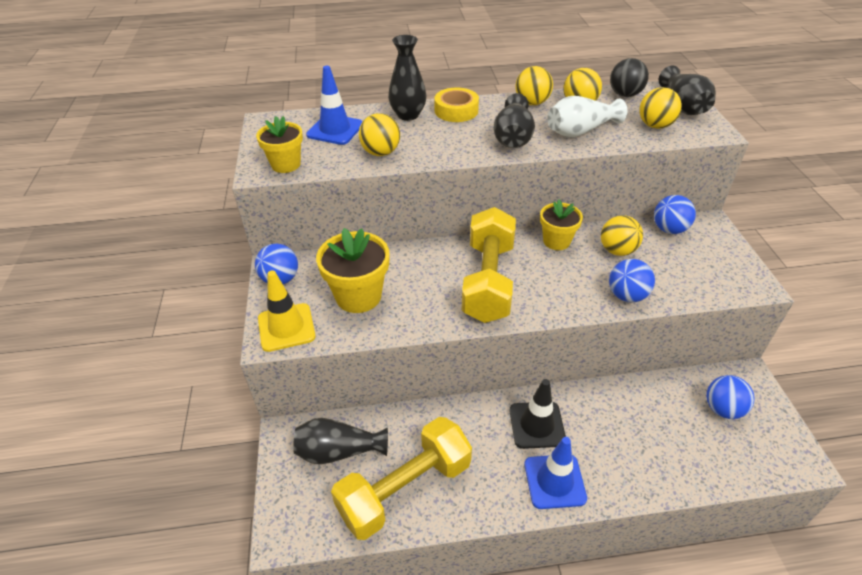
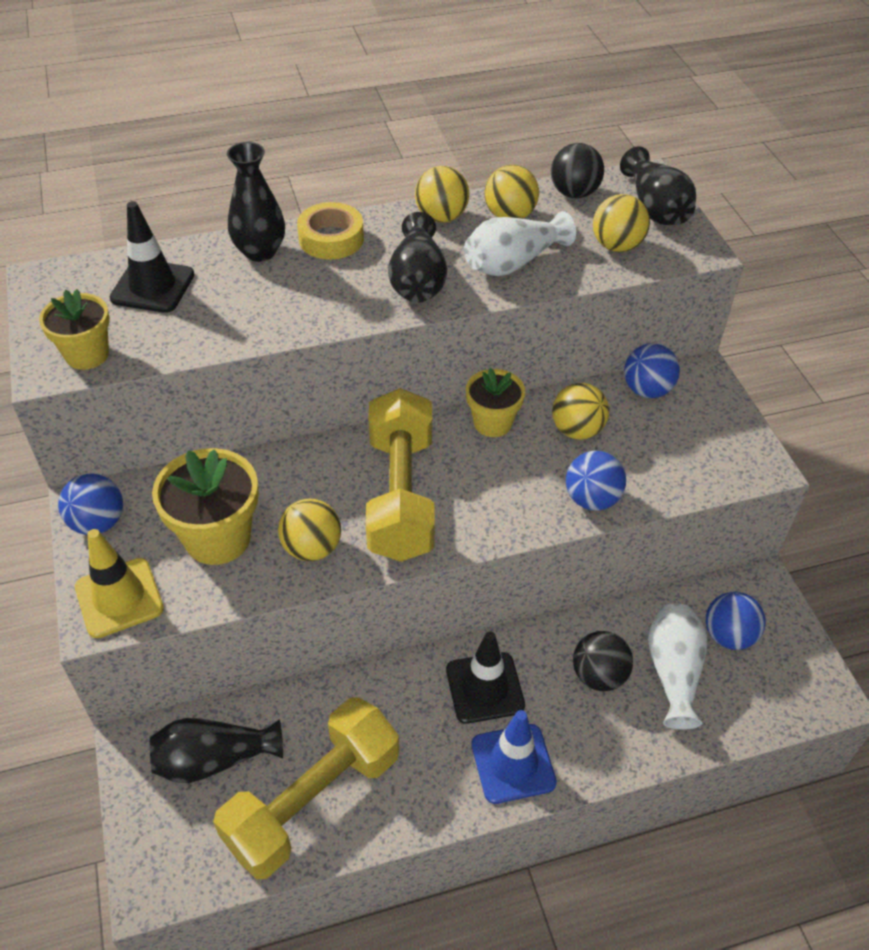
camera: 10 degrees left, 5 degrees up
(335, 130) = (152, 286): blue traffic cone -> black traffic cone
(381, 152) = (227, 322): yellow ball -> yellow ball (312, 548)
(622, 426) = (598, 675): none -> black ball
(680, 430) = (673, 672): none -> white vase

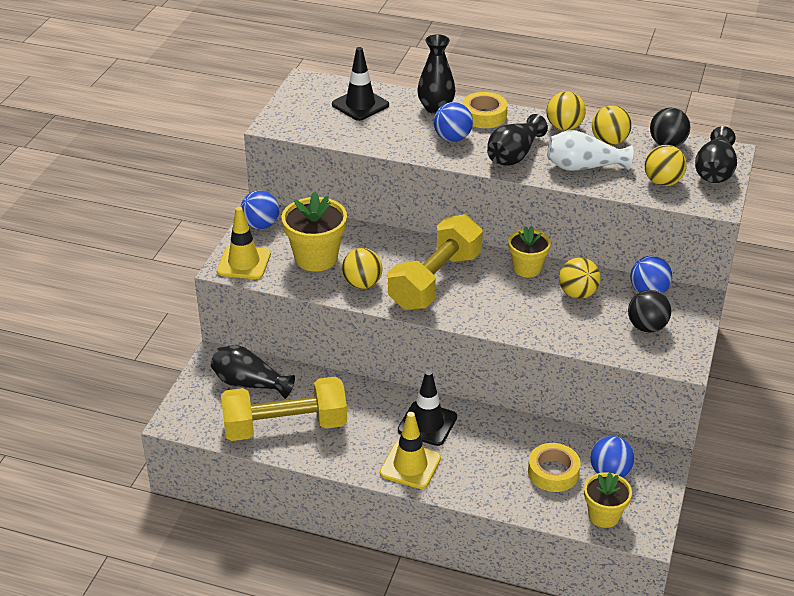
camera: 35 degrees right, 10 degrees down
(87, 354) = (298, 125): yellow flower pot -> yellow flower pot (604, 515)
(513, 763) = (410, 465): blue traffic cone -> yellow traffic cone
(592, 499) = (550, 331): blue ball -> blue ball (452, 138)
(598, 675) = (503, 451): black ball -> black ball (647, 327)
(673, 672) = (553, 472): white vase -> yellow tape

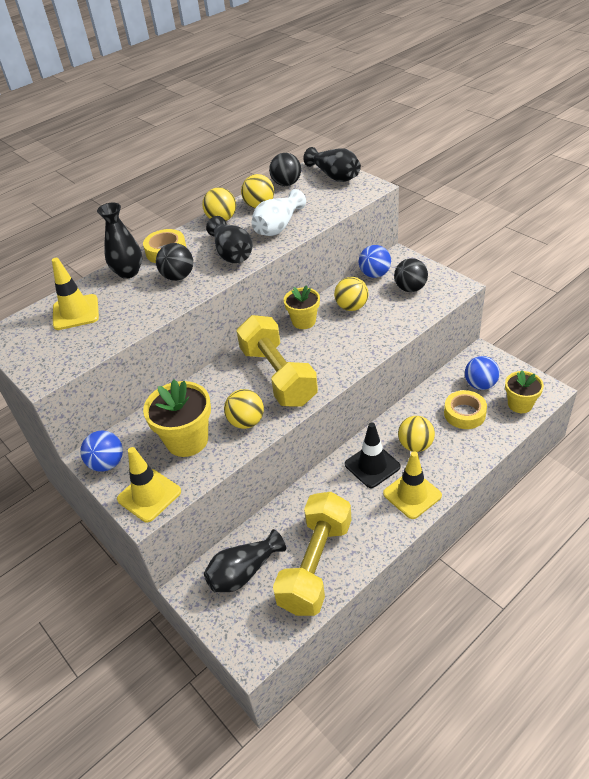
camera: 55 degrees left, 5 degrees up
(360, 105) = (76, 312): black traffic cone -> yellow traffic cone
(452, 138) = (178, 277): blue ball -> black ball
(662, 182) = (328, 200): yellow ball -> yellow ball (415, 445)

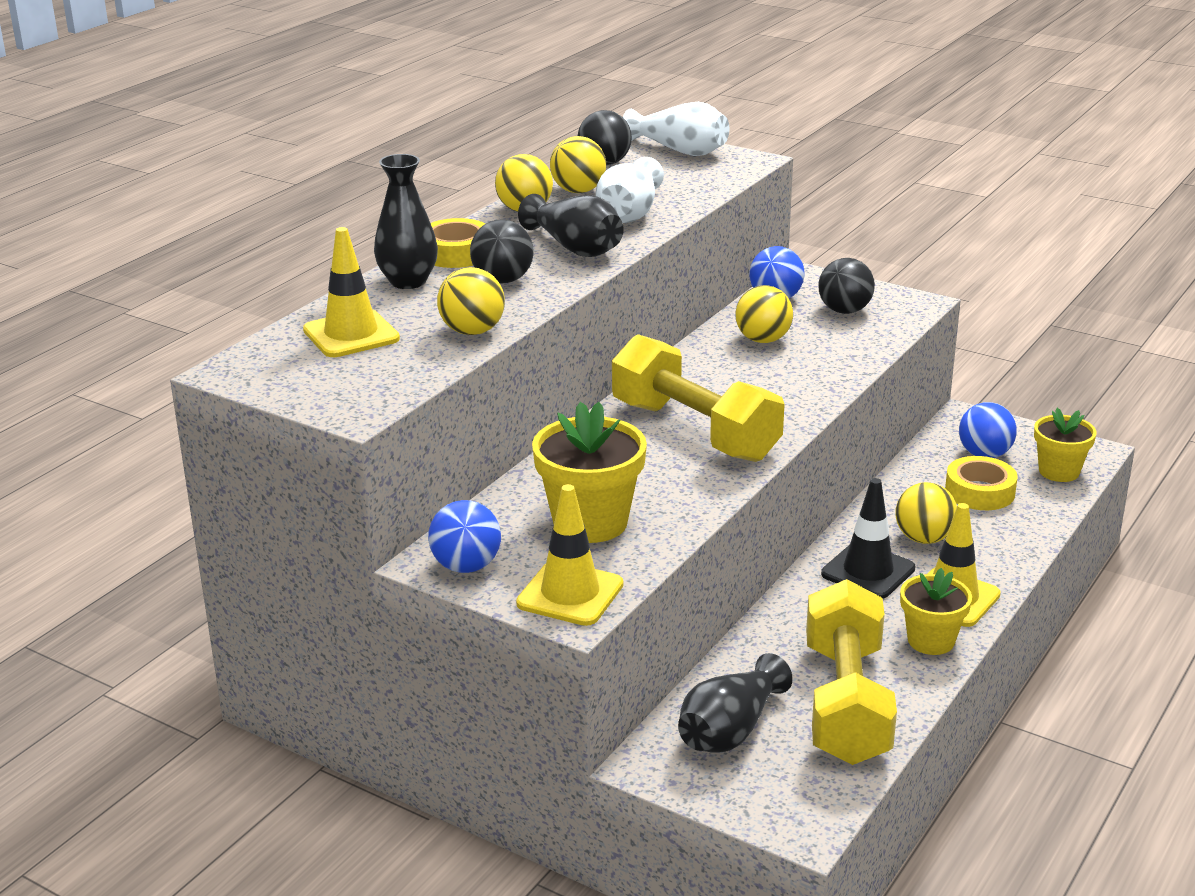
camera: 20 degrees left, 15 degrees down
(246, 422) = (678, 490): yellow ball -> yellow ball (472, 331)
(304, 321) = (694, 363): yellow flower pot -> yellow flower pot (931, 641)
(334, 176) = (679, 150): black vase -> white vase

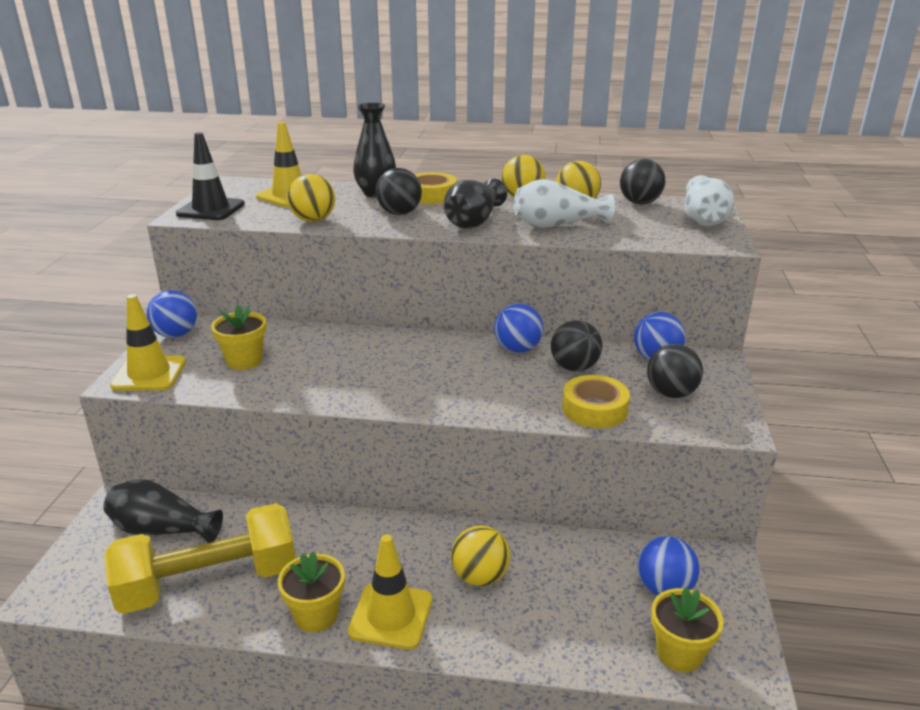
camera: 65 degrees right, 0 degrees up
(590, 522) = (244, 361): yellow flower pot -> yellow flower pot, size x0.65
(694, 431) = (397, 370): yellow dumbbell -> none
(700, 358) = (517, 349): none -> blue ball
(763, 340) = (574, 367): yellow ball -> black ball
(868, 571) = (407, 553): black traffic cone -> black traffic cone (211, 209)
(979, 492) = (590, 598): yellow tape -> yellow tape (594, 409)

